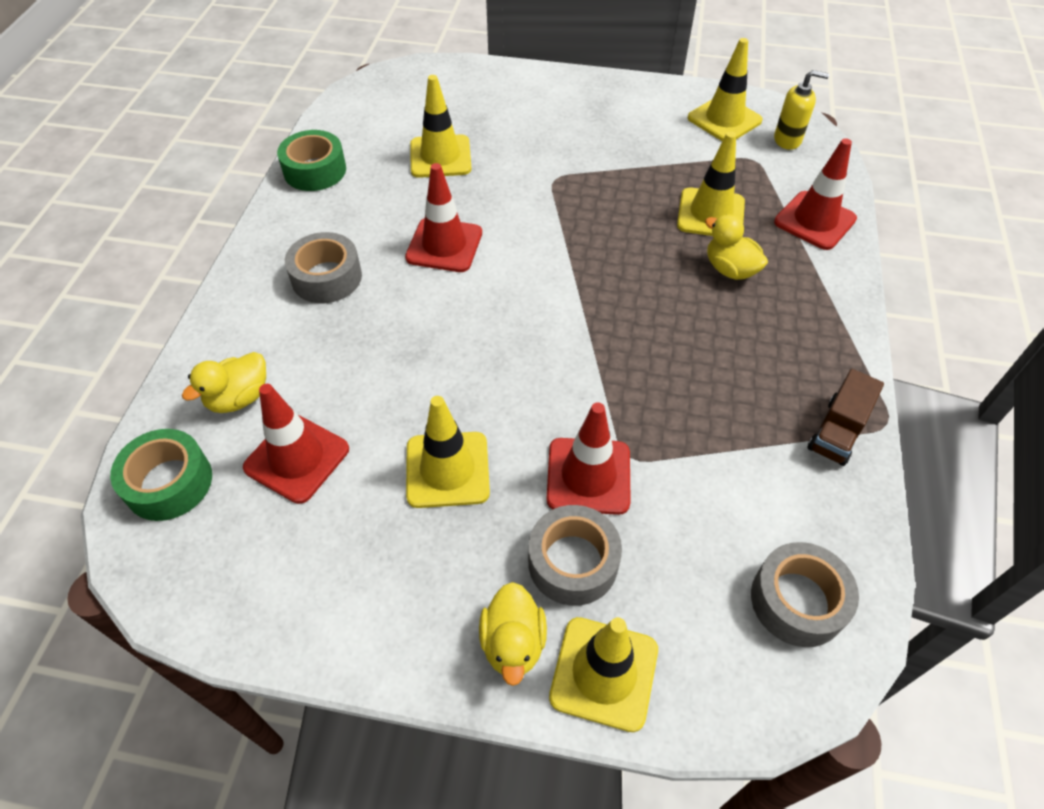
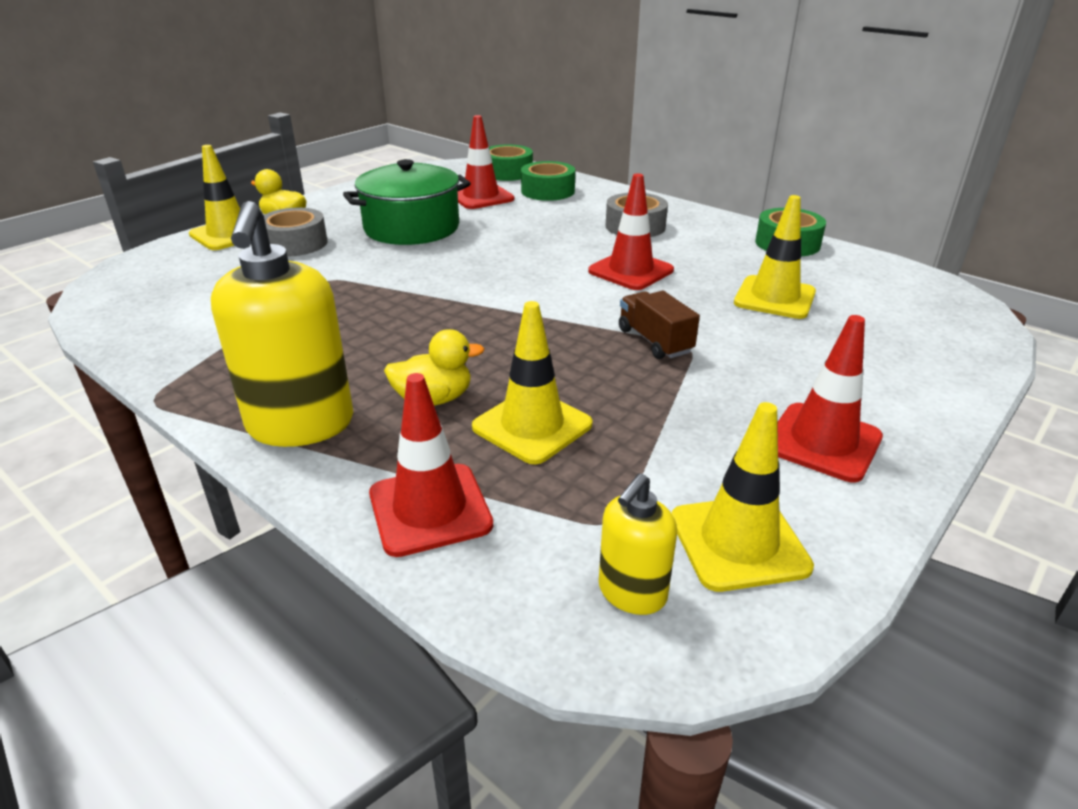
camera: 120 degrees right, 20 degrees down
(239, 398) = (547, 191): yellow duck -> green tape
(447, 470) = (411, 228): yellow traffic cone -> green pot
(588, 476) = (337, 263): red traffic cone -> red traffic cone (823, 442)
(797, 601) = (144, 296): grey tape -> none
(819, 317) = (300, 425): none -> yellow soap dispenser
(837, 431) = (194, 369): brown truck -> brown truck (654, 341)

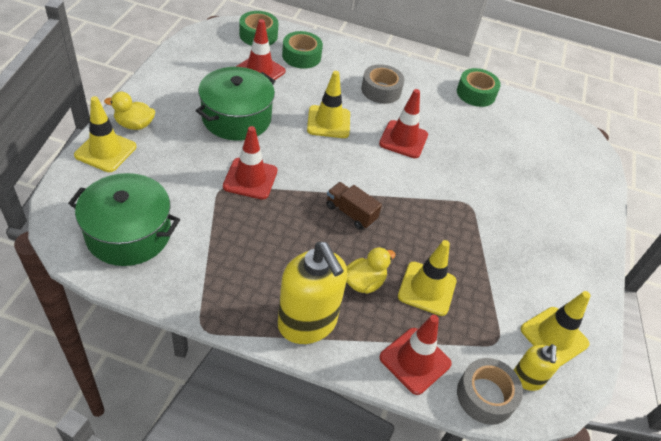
camera: 30 degrees left, 15 degrees up
(171, 299) = (128, 234): none -> green pot
(295, 243) = (166, 152): grey tape -> grey tape (485, 396)
(654, 341) = (450, 203): brown truck -> brown truck (351, 213)
(774, 298) = (492, 150): yellow traffic cone -> yellow traffic cone (328, 122)
(823, 442) = (560, 261): red traffic cone -> red traffic cone (250, 179)

